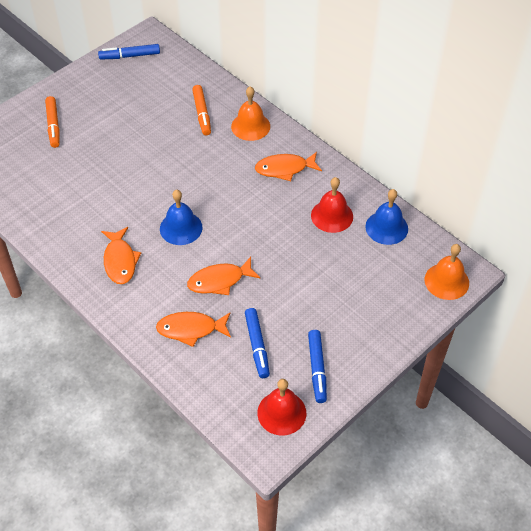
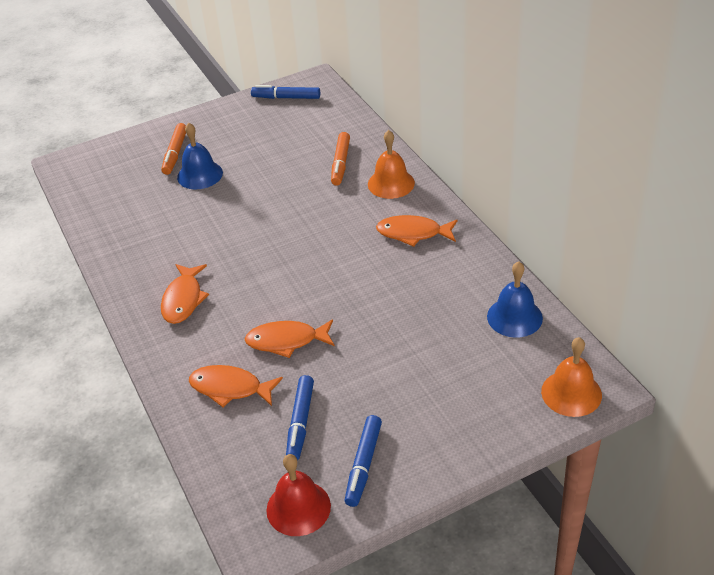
camera: 20 degrees right, 10 degrees down
(181, 228) = (266, 276): blue bell -> blue bell (200, 175)
(332, 216) = (450, 293): red bell -> none

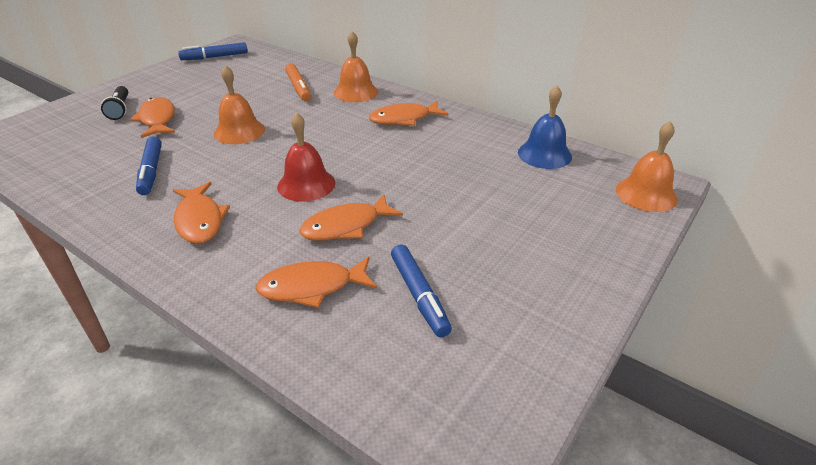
camera: 30 degrees left, 5 degrees down
(175, 153) = (120, 109): orange marker -> black flashlight
(200, 175) = (157, 119): blue bell -> orange fish
(259, 209) = (239, 131): none -> orange bell
(298, 508) = (488, 386): red bell -> red bell (306, 184)
(363, 465) = (521, 314): blue marker -> blue marker (151, 171)

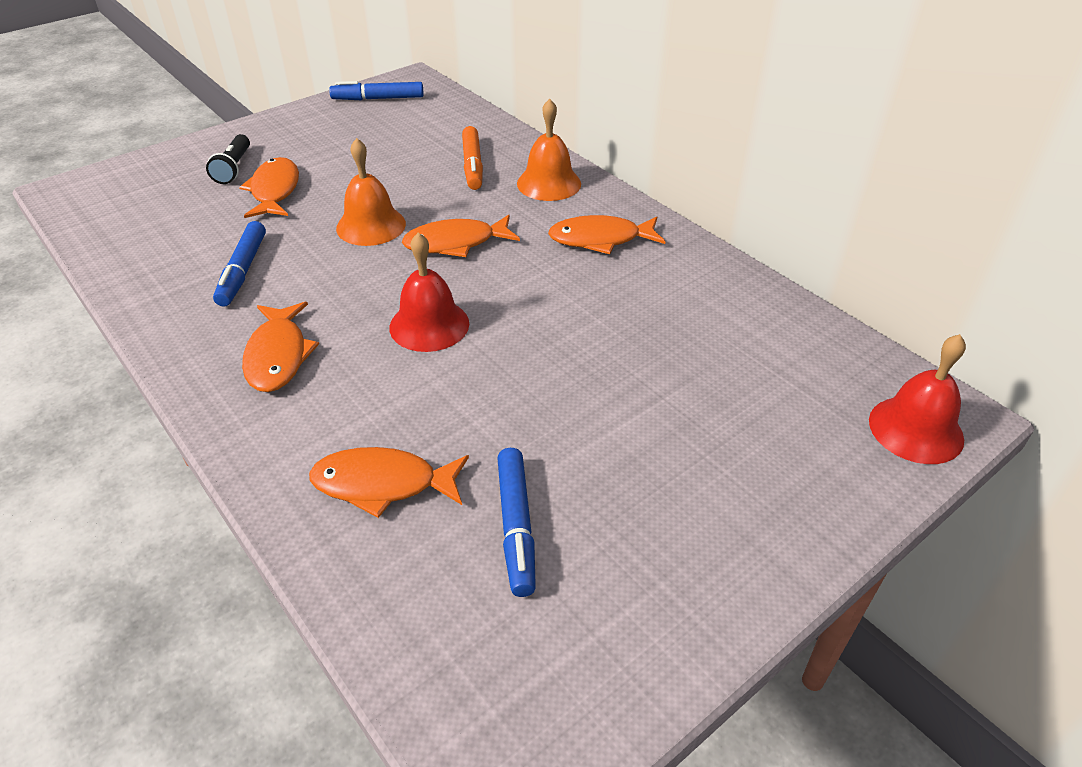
camera: 15 degrees right, 5 degrees up
(346, 226) = (458, 400): orange fish -> orange fish (456, 243)
(544, 154) = (785, 333): blue bell -> none
(646, 194) = (916, 429): orange bell -> red bell

